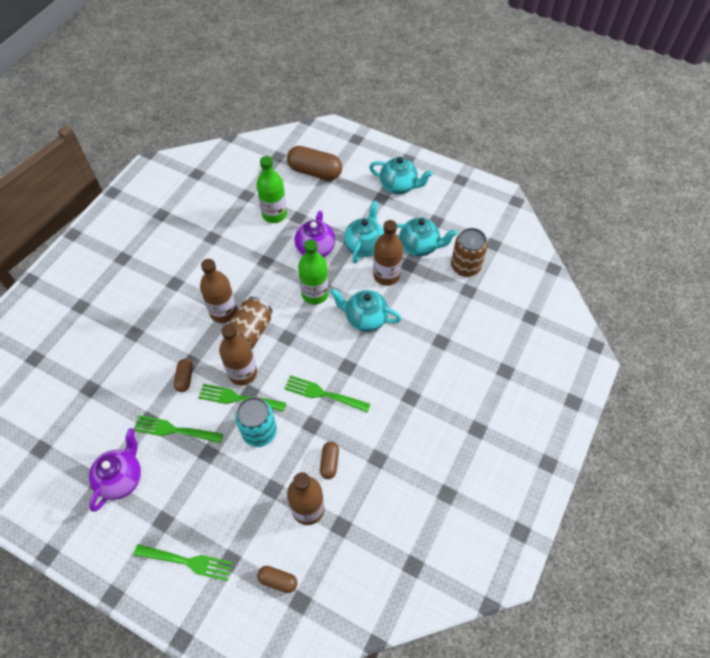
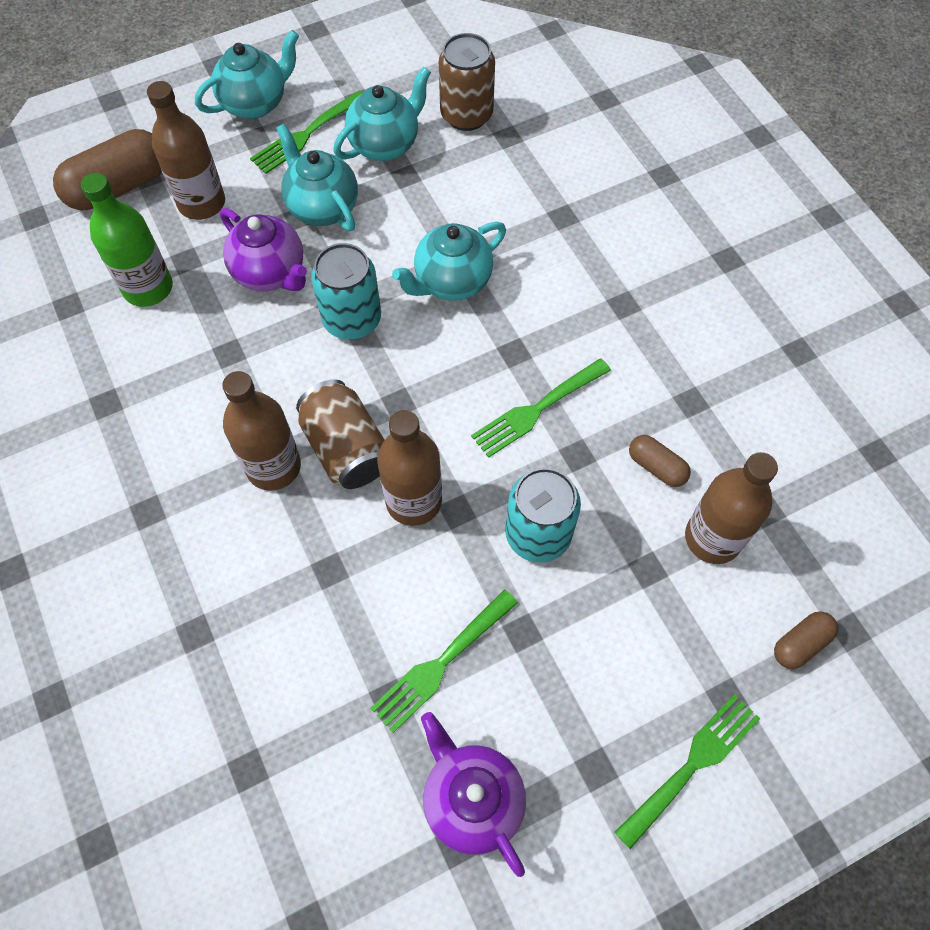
camera: 55 degrees left, 5 degrees up
(185, 378) = (354, 595): brown capsule -> none
(238, 398) = (455, 533): green fork -> green fork (306, 134)
(315, 294) = (352, 320): green bottle -> turquoise can
(386, 275) = (399, 212): brown bottle -> brown bottle (202, 203)

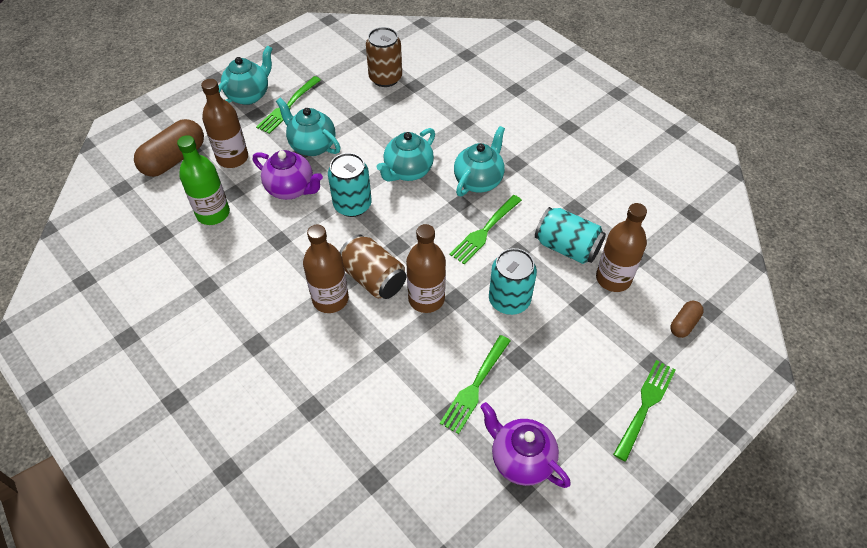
camera: 15 degrees left, 10 degrees down
(385, 144) = (340, 103): turquoise teapot -> turquoise teapot (479, 181)
(656, 467) = (567, 247): brown capsule -> turquoise can

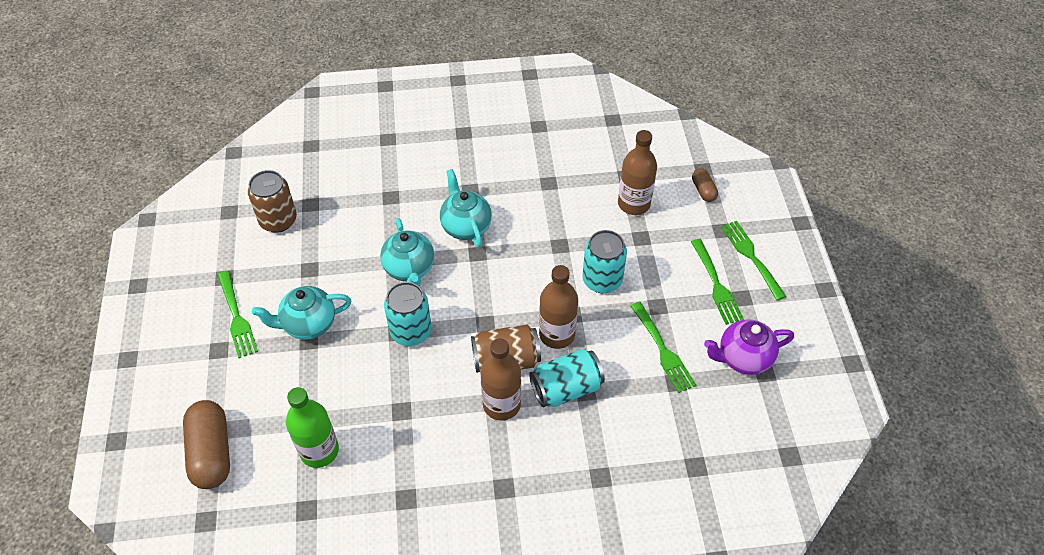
camera: 55 degrees left, 0 degrees up
(232, 158) = (261, 399): brown bottle -> none
(249, 95) = (186, 342): turquoise teapot -> none
(291, 189) = (348, 369): purple teapot -> none
(484, 231) = (522, 254): green fork -> green fork (716, 285)
(567, 247) = (582, 212): turquoise can -> turquoise can (566, 388)

